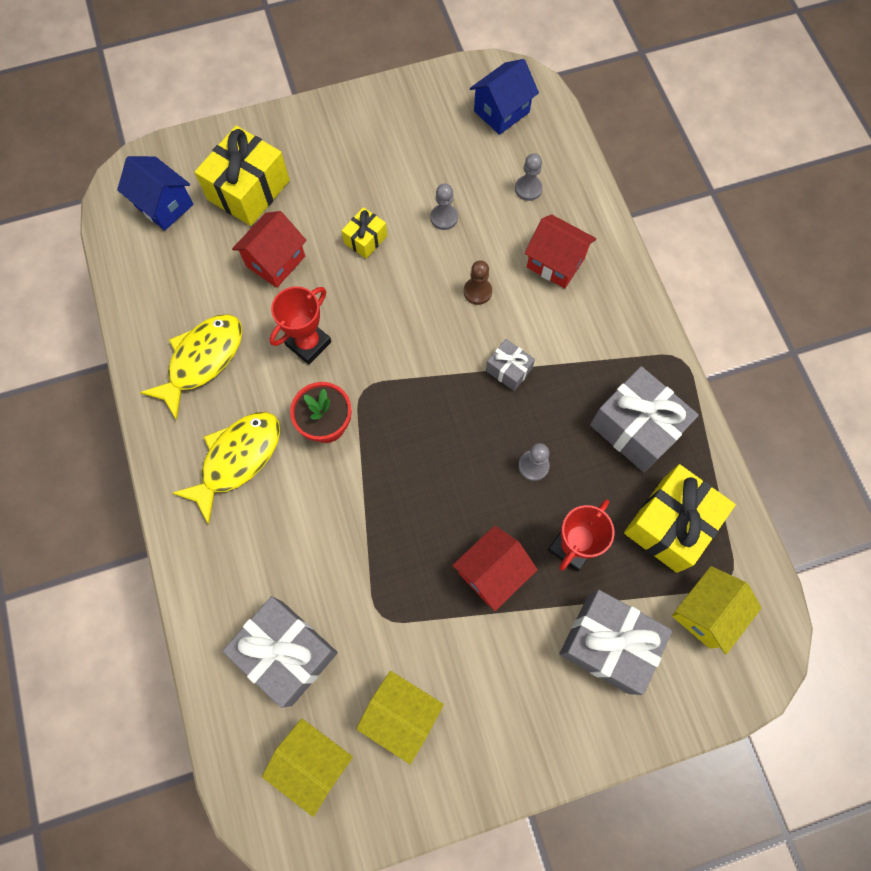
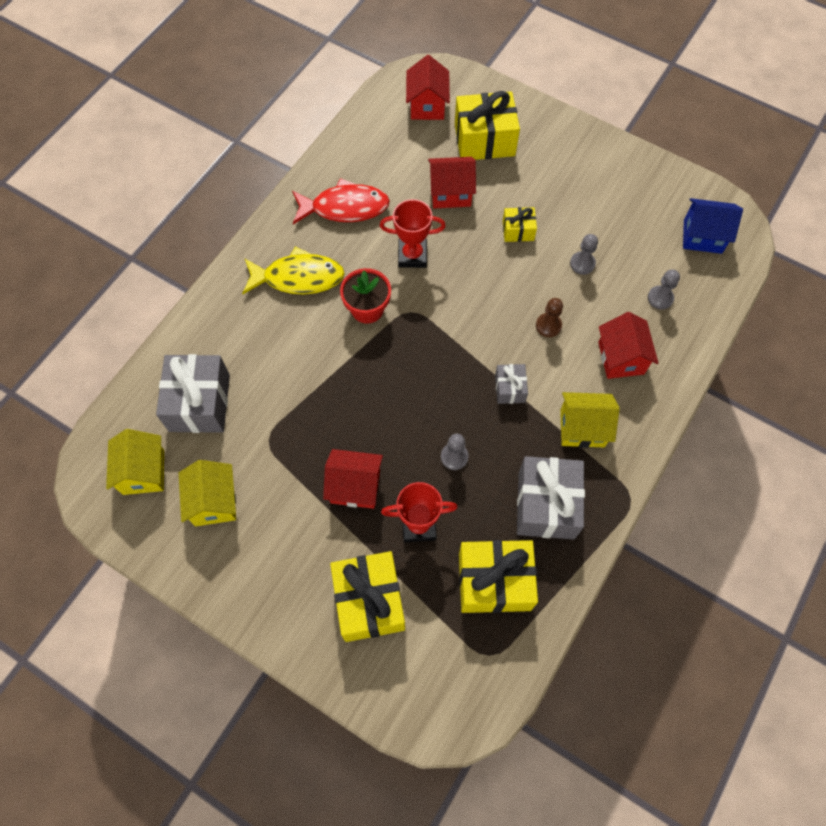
camera: 50 degrees right, 5 degrees down
(164, 205) = (427, 105): blue house -> red house
(202, 360) = (345, 207): yellow fish -> red fish
(608, 643) = (369, 601): grey gift -> yellow gift
(705, 612) = (449, 655): yellow house -> yellow house (582, 428)

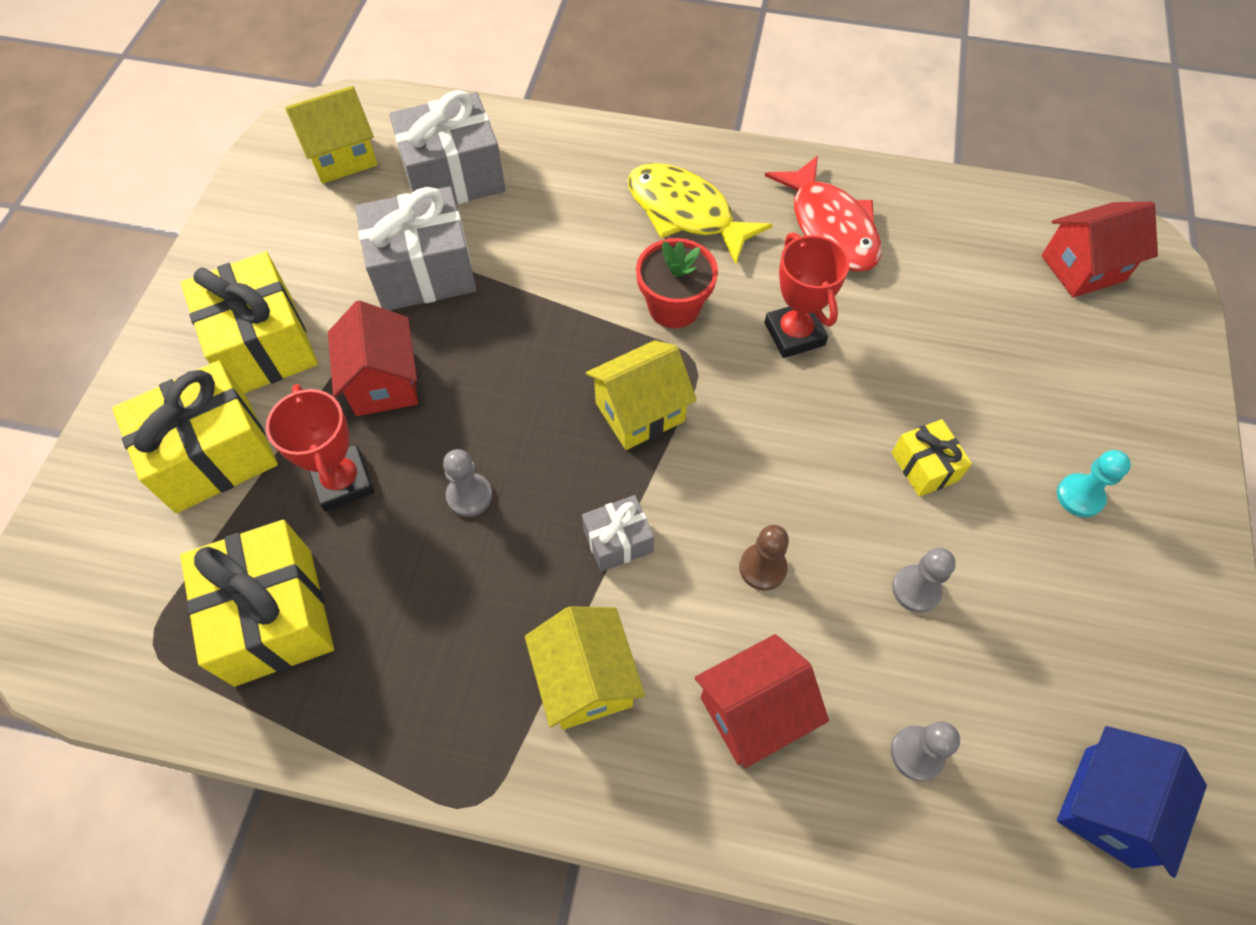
camera: 70 degrees right, 5 degrees down
(214, 502) = (320, 237): yellow house -> yellow house (640, 412)
(298, 278) = (685, 213): yellow fish -> yellow fish turned 150 degrees clockwise
(450, 193) = (938, 349): red house -> none
(484, 140) = (1073, 365): yellow gift -> yellow gift (263, 344)
(546, 505) = (425, 659): grey gift -> grey gift (424, 271)
(558, 174) = (1080, 496): none -> turquoise pawn
(702, 236) = (1108, 806): blue house -> blue house turned 45 degrees clockwise

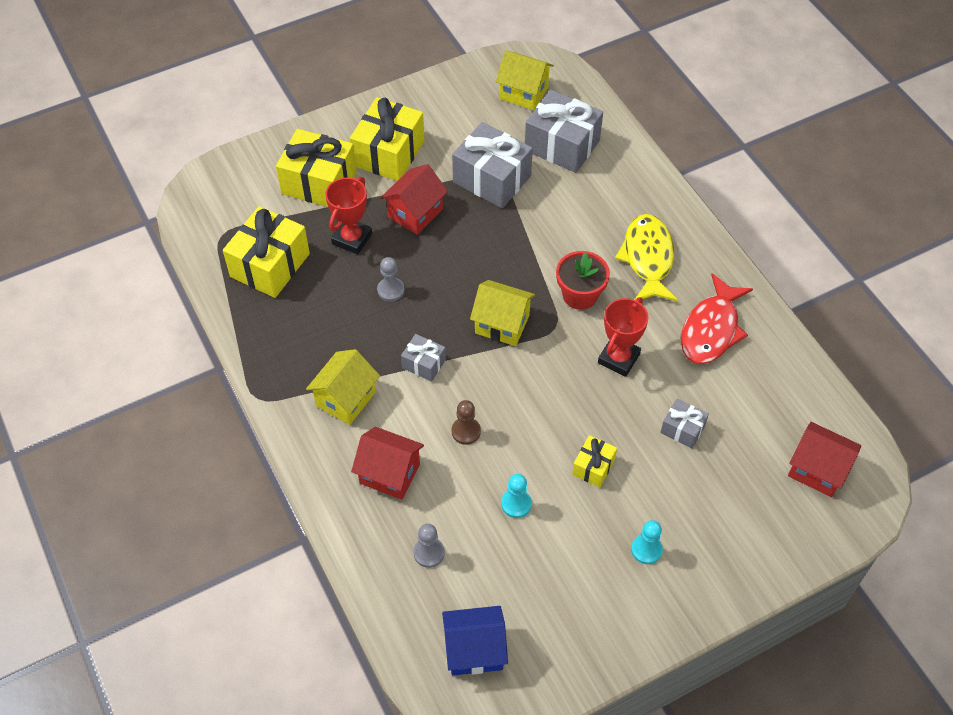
camera: 50 degrees right, 5 degrees down
(916, 589) = (516, 504): grey pawn -> turquoise pawn
(940, 345) = (682, 429): none -> grey gift

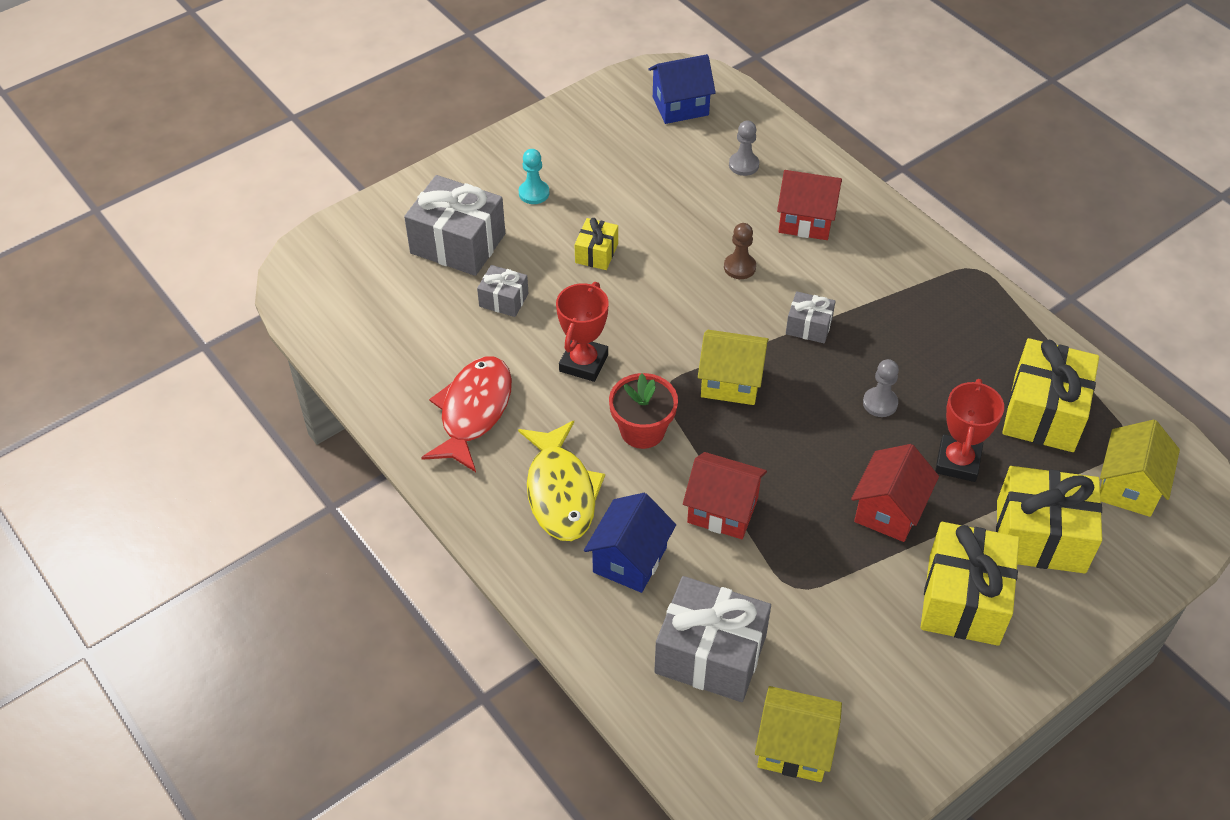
camera: 170 degrees right, 5 degrees down
(346, 399) = (881, 280): yellow house -> yellow house (1128, 487)
(492, 179) = (800, 580): grey gift -> grey gift (458, 243)
(516, 504) = (670, 212): turquoise pawn -> none
(604, 206) = (630, 560): none -> blue house
(817, 470) = (356, 281): red house -> red house (722, 510)

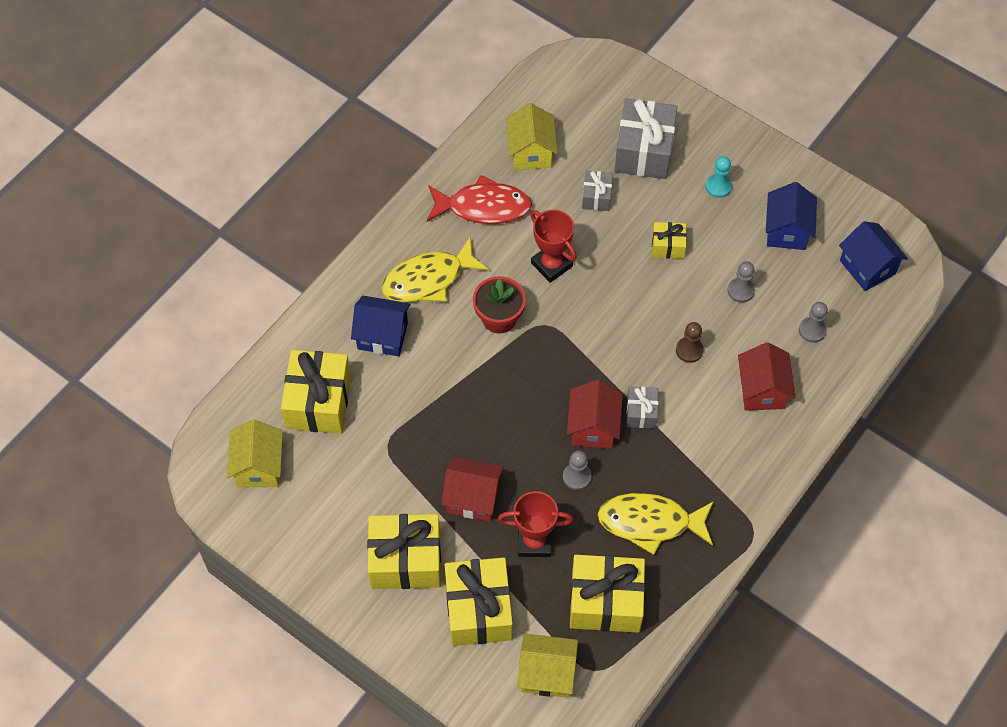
camera: 75 degrees right, 10 degrees up
(583, 363) = (551, 265): red trophy -> red trophy turned 45 degrees clockwise
(613, 153) = (787, 230): none -> blue house
(676, 207) = (740, 290): none -> grey pawn
(710, 654) = (318, 402): grey gift -> yellow gift
(722, 510) = (441, 386): red house -> red house (593, 427)
(731, 382) = (564, 367): yellow house -> yellow house (531, 152)
(950, 350) = (650, 522): none -> yellow fish

